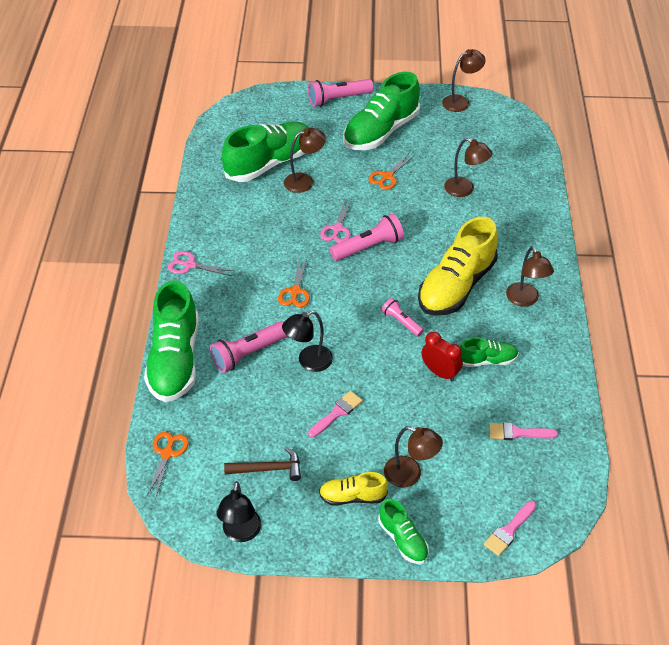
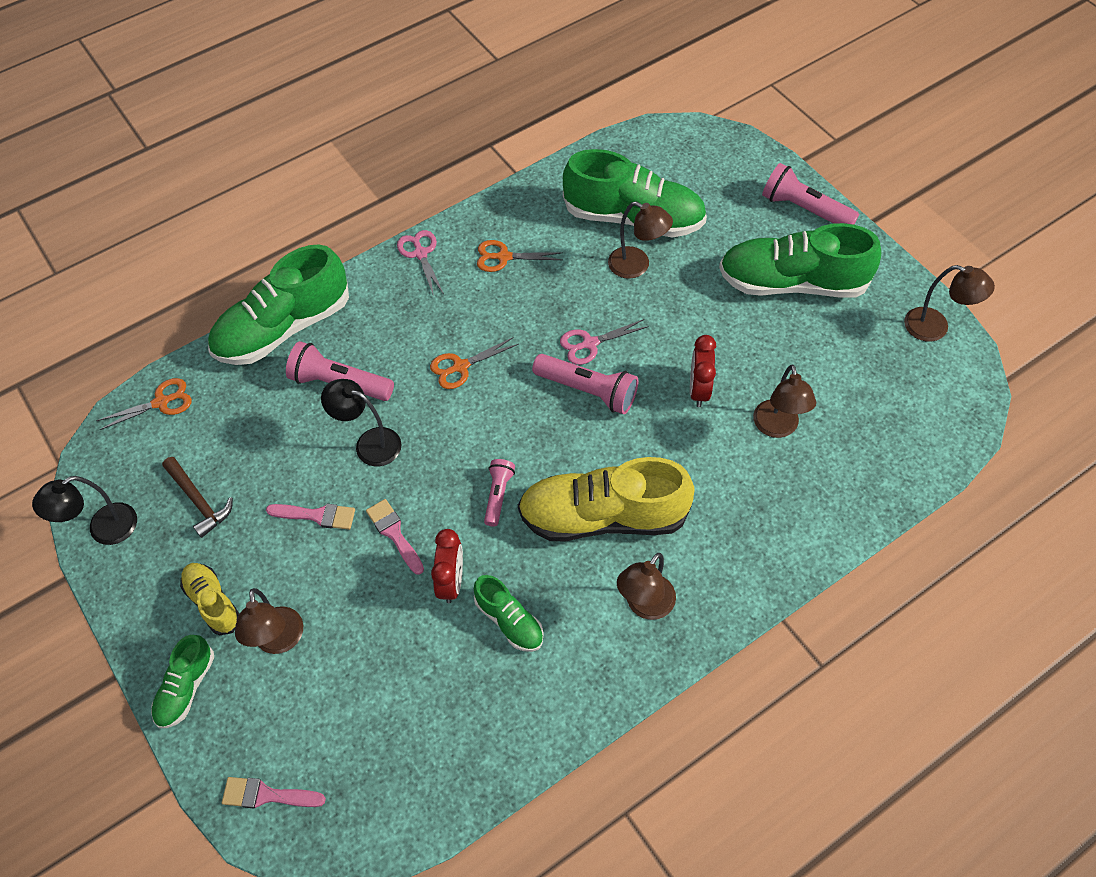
camera: 55 degrees right, 10 degrees up
(387, 176) = (721, 337): orange scissors -> orange scissors (503, 257)
(412, 204) = (699, 390): none -> red clock
(517, 433) = (420, 721): pink brush -> pink brush (394, 533)

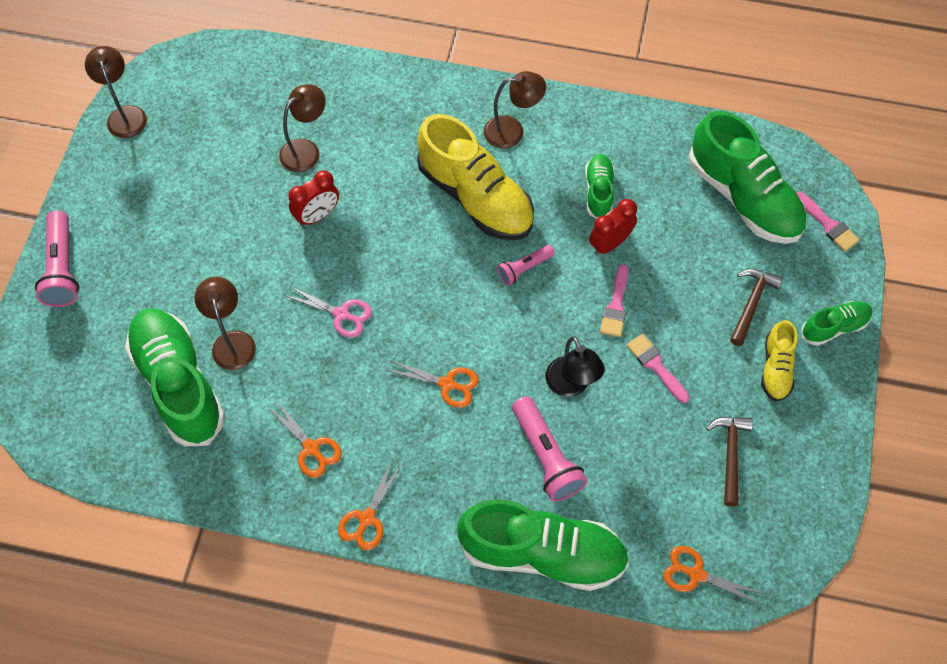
camera: 135 degrees left, 5 degrees up
(103, 529) = (817, 496): black lamp -> none
(279, 641) = (751, 304): brown lamp -> brown hammer
(420, 253) = (367, 518): pink scissors -> orange scissors
(587, 390) = (385, 283): pink flashlight -> none
(792, 283) = (156, 225): green shoe -> green shoe (743, 197)

